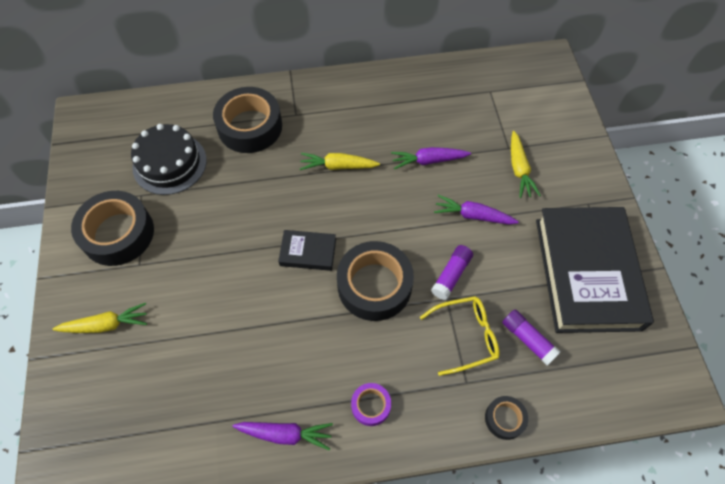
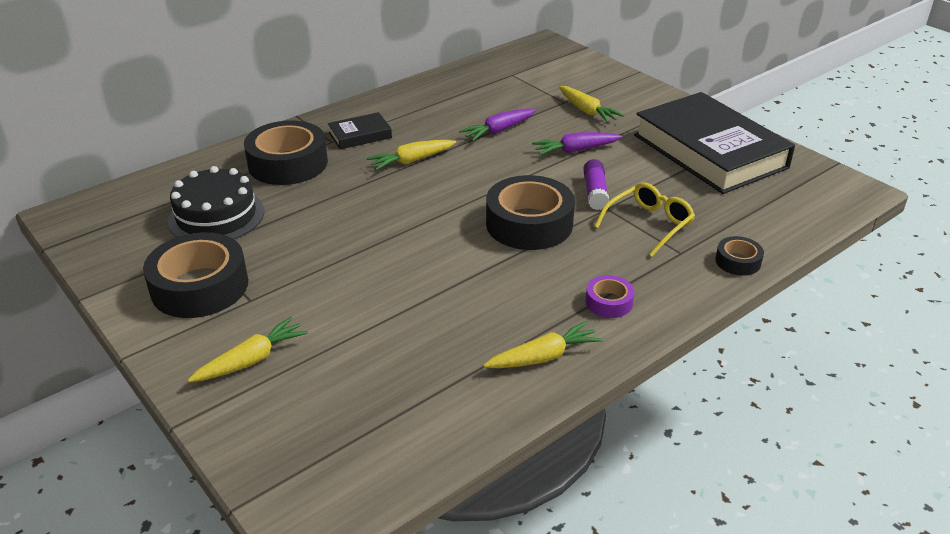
camera: 30 degrees left, 25 degrees down
(285, 434) = (543, 357): purple carrot -> yellow carrot
(308, 252) = (438, 225): black book -> black book (360, 135)
(528, 339) = (704, 206): purple glue stick -> none

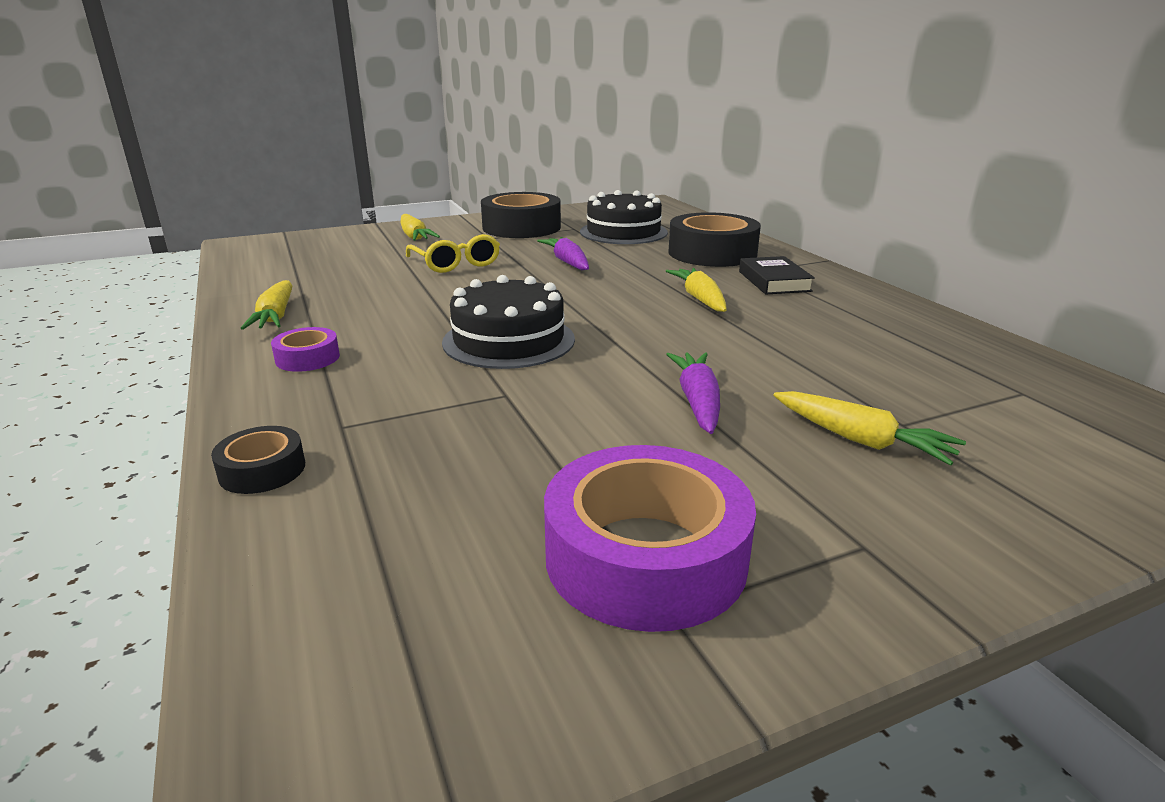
camera: 105 degrees right, 10 degrees down
(498, 131) = (779, 354): purple carrot -> purple carrot (567, 262)
(529, 224) = (508, 340): black tape -> black cake
(587, 111) = (861, 440): yellow carrot -> yellow carrot turned 120 degrees counterclockwise
(595, 192) = (555, 394): purple glue stick -> none
(648, 224) = (434, 417): yellow glasses -> yellow glasses (456, 263)
(709, 151) = (645, 557): black book -> purple tape

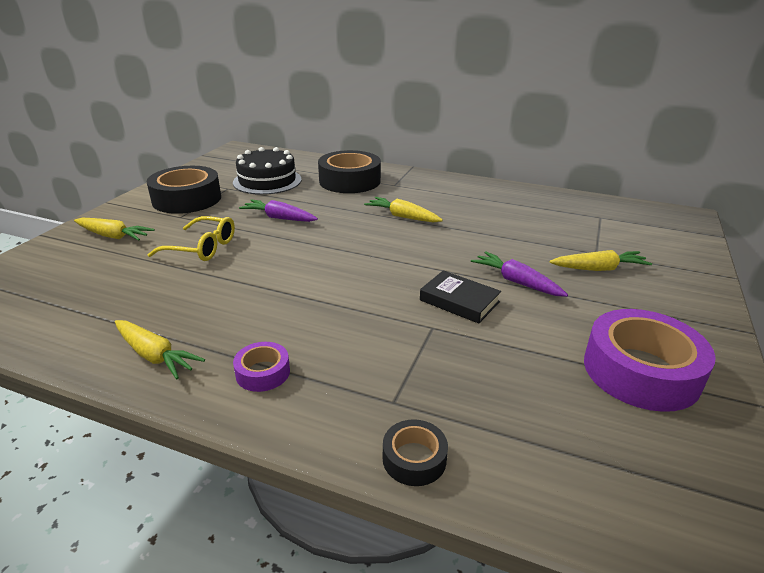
camera: 45 degrees left, 5 degrees up
(508, 340) = (362, 291): black cake -> none
(774, 281) = (415, 190): black book -> black book (459, 301)

